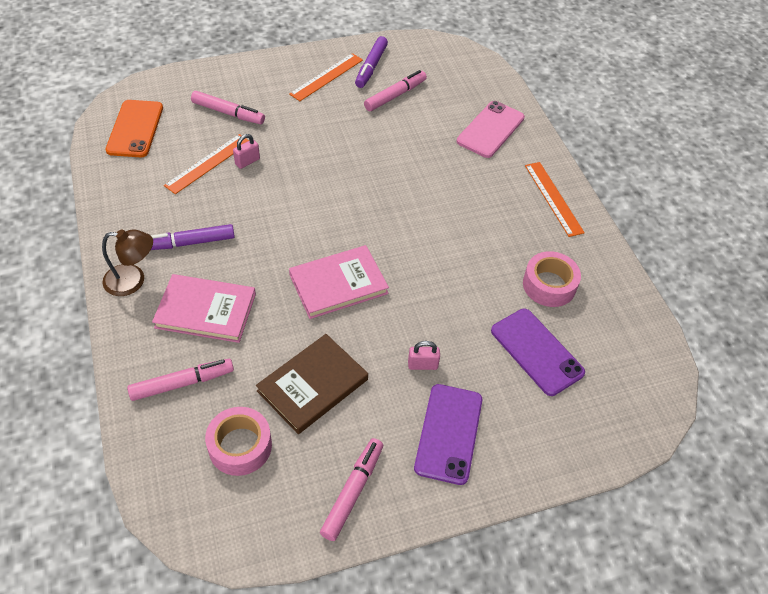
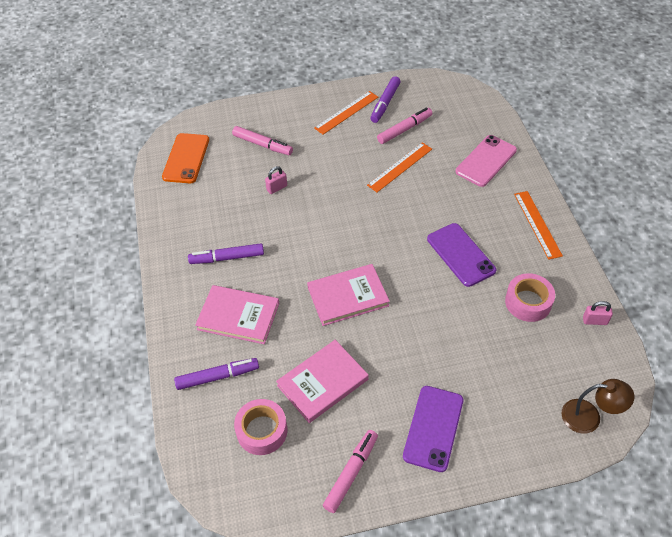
camera: 10 degrees right, 0 degrees up
(133, 281) = (181, 289): brown lamp -> brown lamp (589, 417)
(182, 383) = (217, 377): pink marker -> purple marker
(208, 163) = (244, 189): orange ruler -> orange ruler (400, 167)
(313, 385) = (323, 382): brown book -> pink book
(422, 365) = (415, 368): pink padlock -> pink padlock (594, 321)
(537, 351) = (513, 360): purple phone -> purple phone (461, 254)

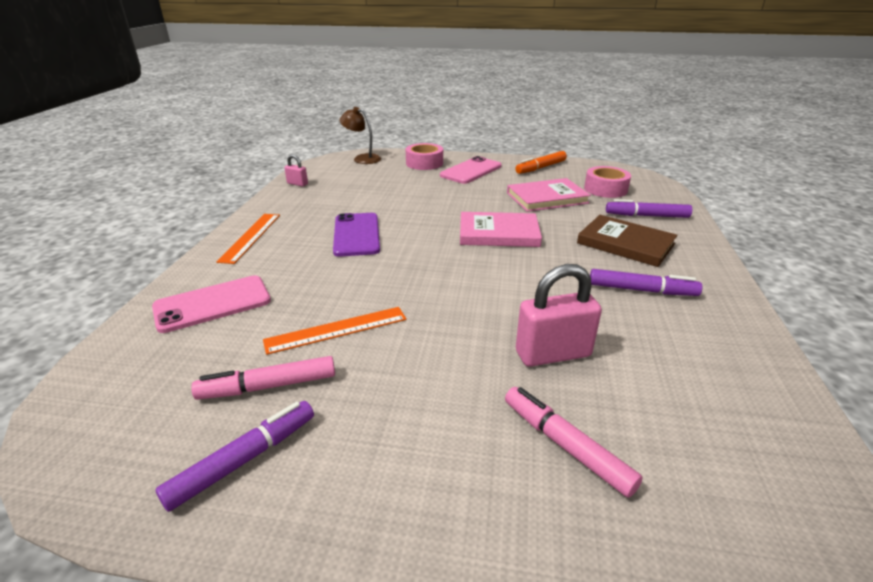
camera: 160 degrees left, 20 degrees down
(186, 158) = (754, 469): orange phone -> none
(238, 316) = (625, 244): pink book -> brown book
(277, 188) = (553, 354): pink padlock -> pink padlock, size x1.97
(346, 112) = (343, 466): orange ruler -> none
(351, 473) = (540, 168): pink marker -> orange marker
(433, 428) = (471, 171): purple phone -> pink phone
(528, 302) = (334, 200): pink tape -> pink tape (424, 163)

